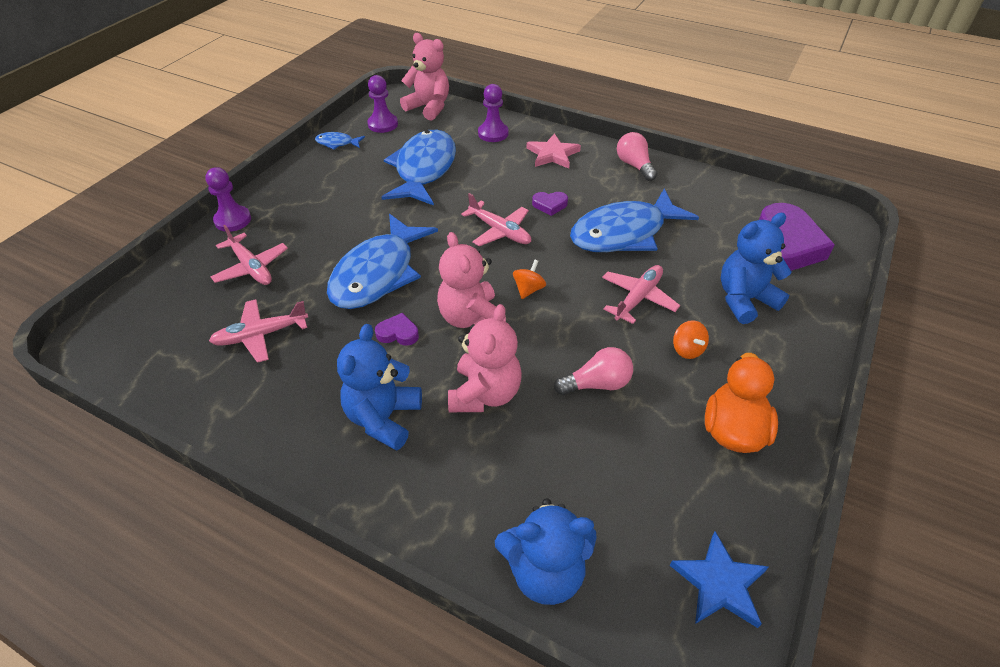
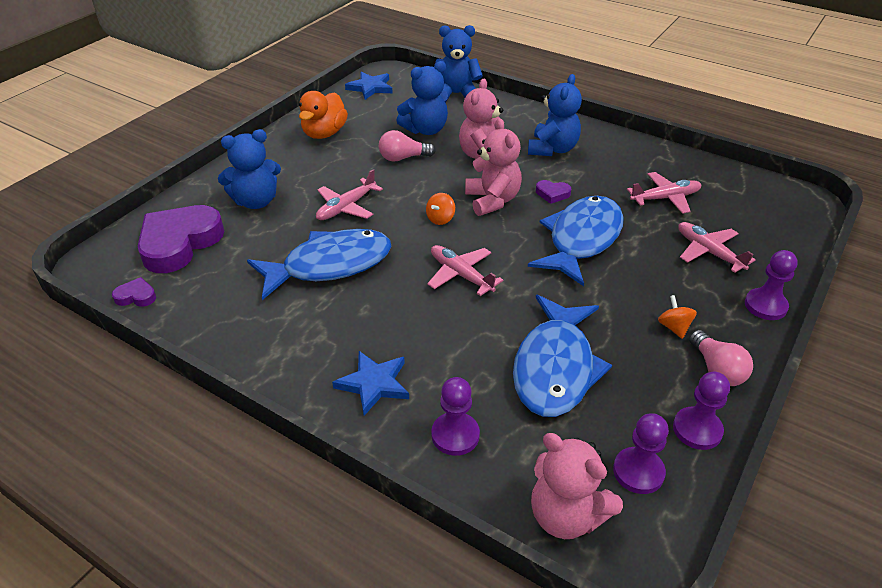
camera: 175 degrees left, 5 degrees down
(337, 143) = (697, 429): blue fish -> purple pawn
(550, 205) = (399, 303): purple heart -> purple heart (136, 296)
(552, 154) = (374, 384): pink star -> blue star
(579, 452) = (425, 130): none -> blue teddy bear
(634, 166) = (270, 356): pink light bulb -> pink light bulb (717, 370)
(687, 349) = (327, 172): orange spinning top -> orange spinning top (674, 327)

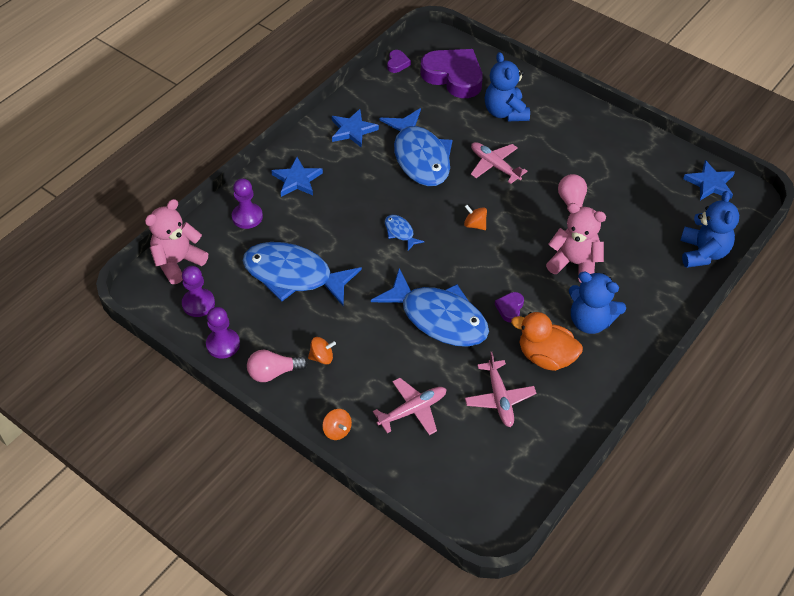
camera: 95 degrees right, 10 degrees up
(272, 332) = (352, 130): none -> blue star
(324, 133) = (614, 150): orange duck -> orange duck (546, 357)
(425, 130) = (625, 223): blue teddy bear -> none
(461, 275) = (400, 232): pink plane -> blue fish
(492, 200) = (501, 262): pink teddy bear -> none
(765, 306) = (337, 430): purple pawn -> orange spinning top

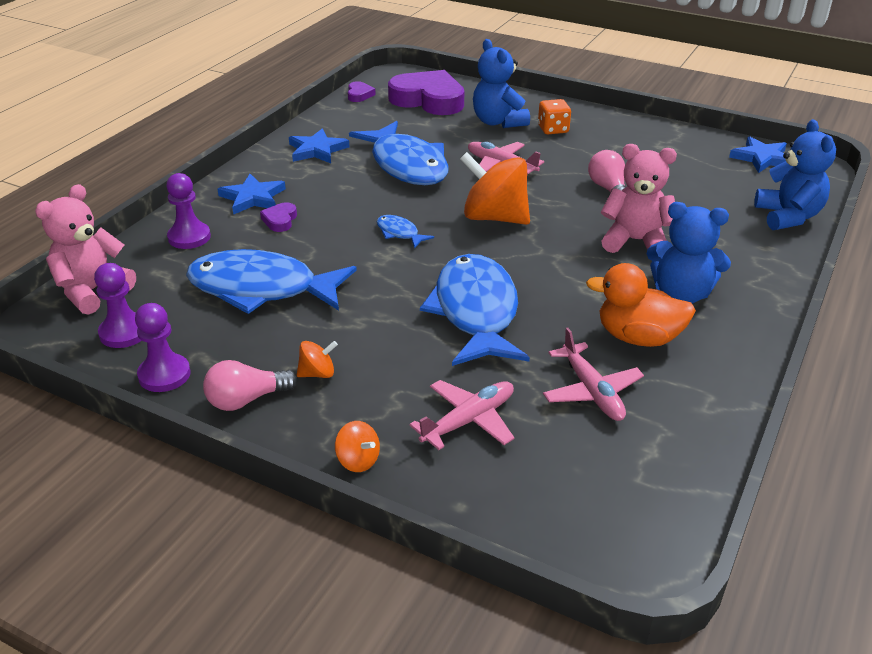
camera: 10 degrees left, 15 degrees down
(438, 318) = (475, 312): blue fish -> blue fish turned 120 degrees counterclockwise
(475, 225) = (494, 217): orange spinning top -> orange spinning top, size x2.22
(510, 308) = (569, 292): purple heart -> purple heart (280, 220)
(548, 127) = (553, 129): none -> orange dice

